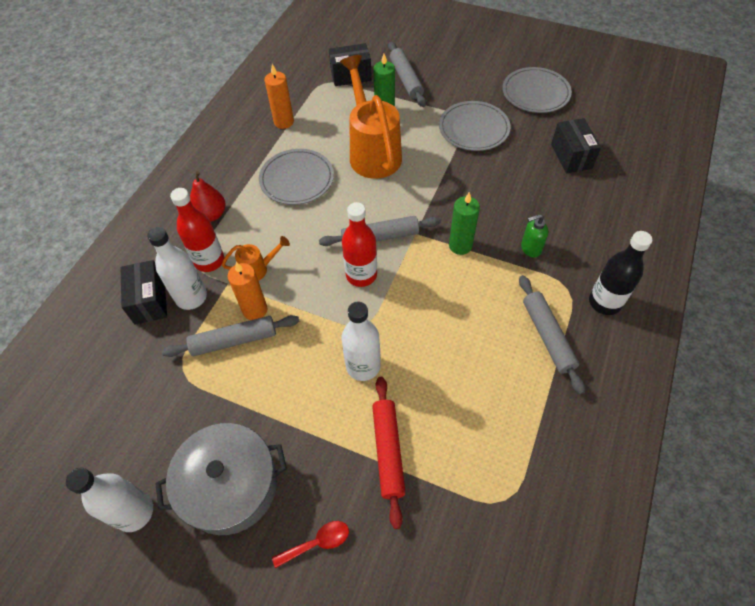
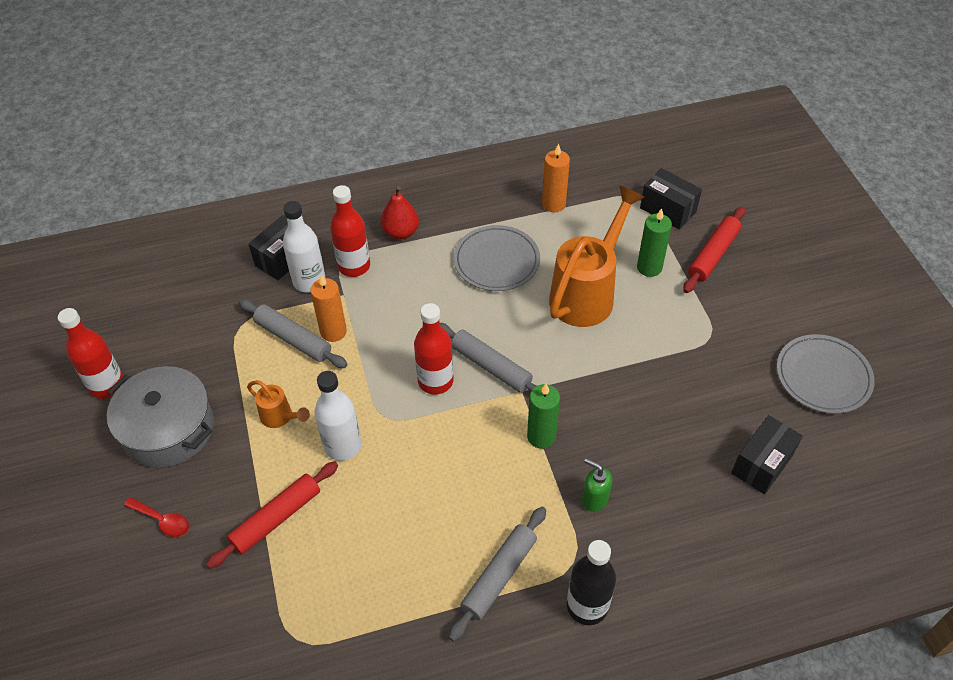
camera: 50 degrees right, 5 degrees down
(134, 512) = (107, 385): white bottle -> red bottle
(259, 269) = (375, 304): orange watering can -> orange watering can (280, 417)
(406, 79) = (713, 255): grey rolling pin -> red rolling pin
(473, 129) = (707, 353): grey plate -> none

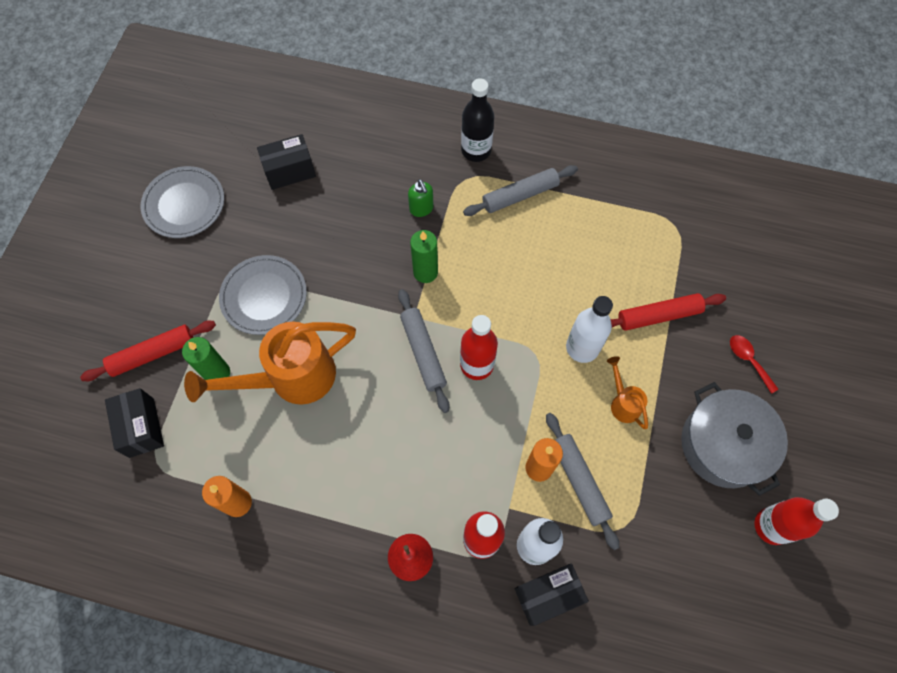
camera: 150 degrees left, 15 degrees up
(496, 261) = (343, 462): grey plate -> grey plate (264, 296)

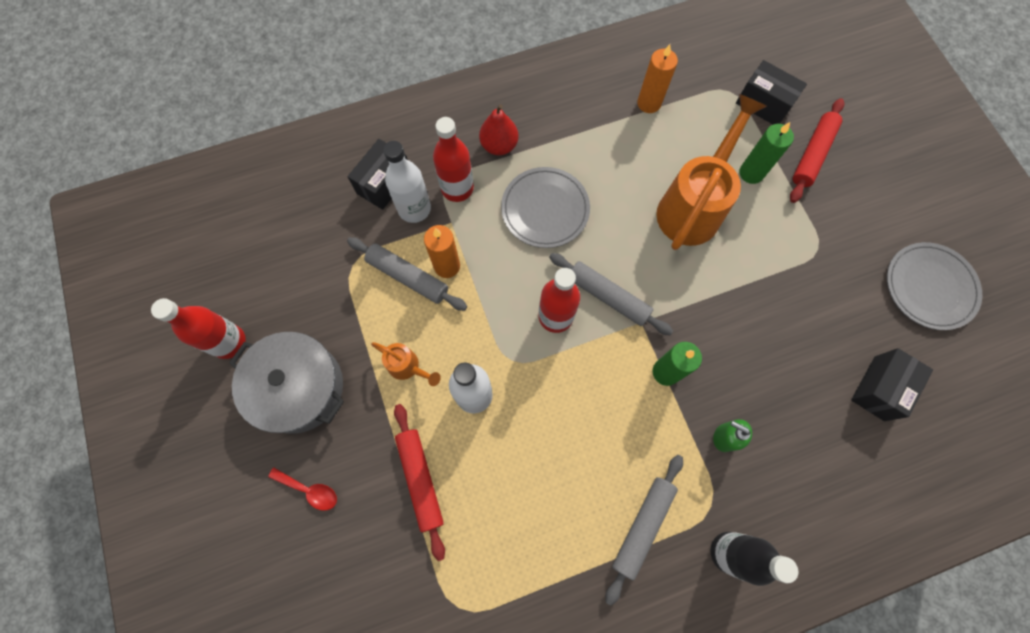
camera: 145 degrees right, 5 degrees up
(264, 296) = (778, 254): grey plate -> grey plate (545, 209)
(659, 316) = (420, 479): red rolling pin -> red rolling pin turned 60 degrees counterclockwise

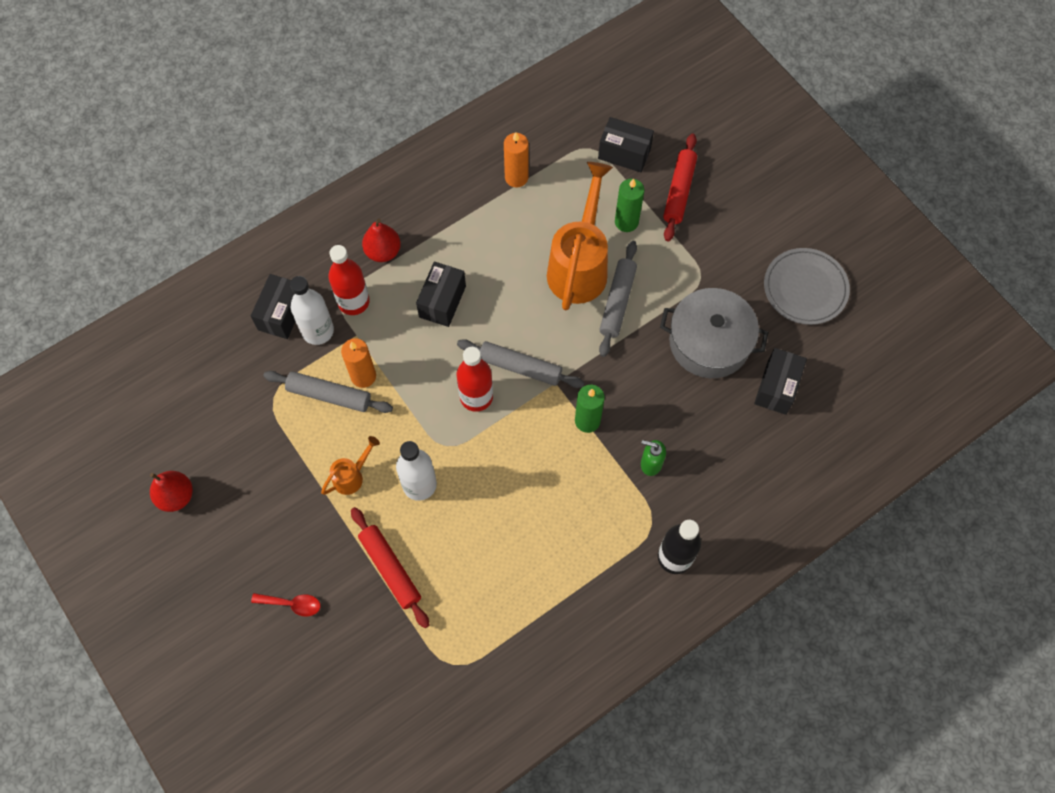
camera: 15 degrees left, 5 degrees down
(229, 342) = (176, 496): red bottle -> red pear
(298, 387) = (255, 519): grey pot -> grey pot (709, 342)
(408, 367) = (352, 476): orange watering can -> orange watering can turned 60 degrees counterclockwise
(545, 209) = (442, 301): grey plate -> black box
(643, 526) = (596, 556): grey rolling pin -> grey rolling pin (617, 302)

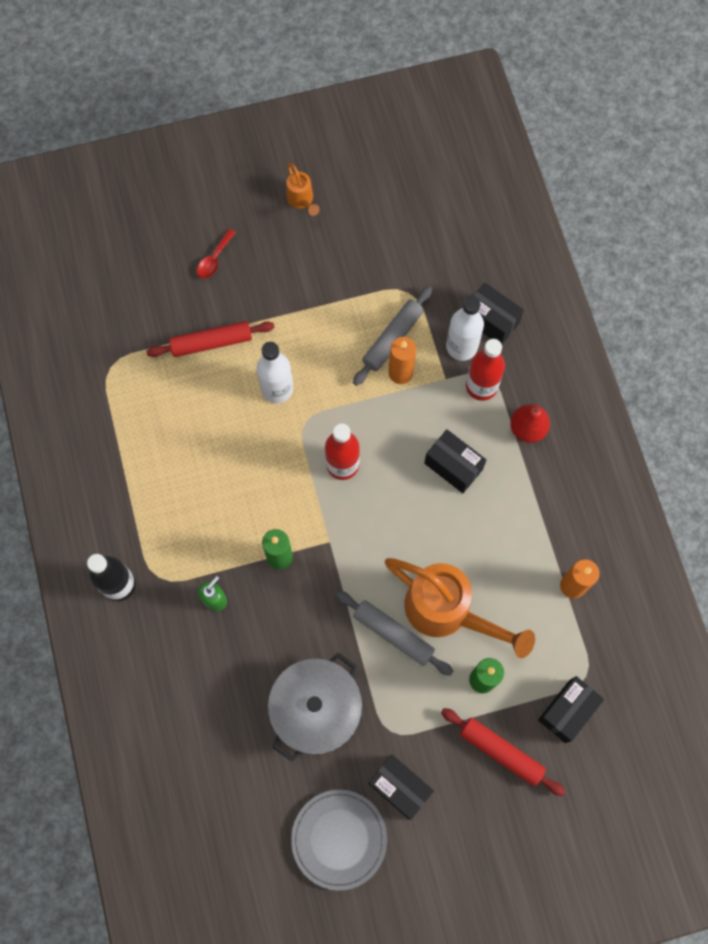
camera: 110 degrees right, 5 degrees up
(176, 496) = (345, 195): red pear -> none
(352, 476) = (307, 336): orange watering can -> orange watering can (302, 201)
(520, 367) = (358, 515): grey rolling pin -> none
(776, 387) = (242, 756): black box -> black box (399, 787)

